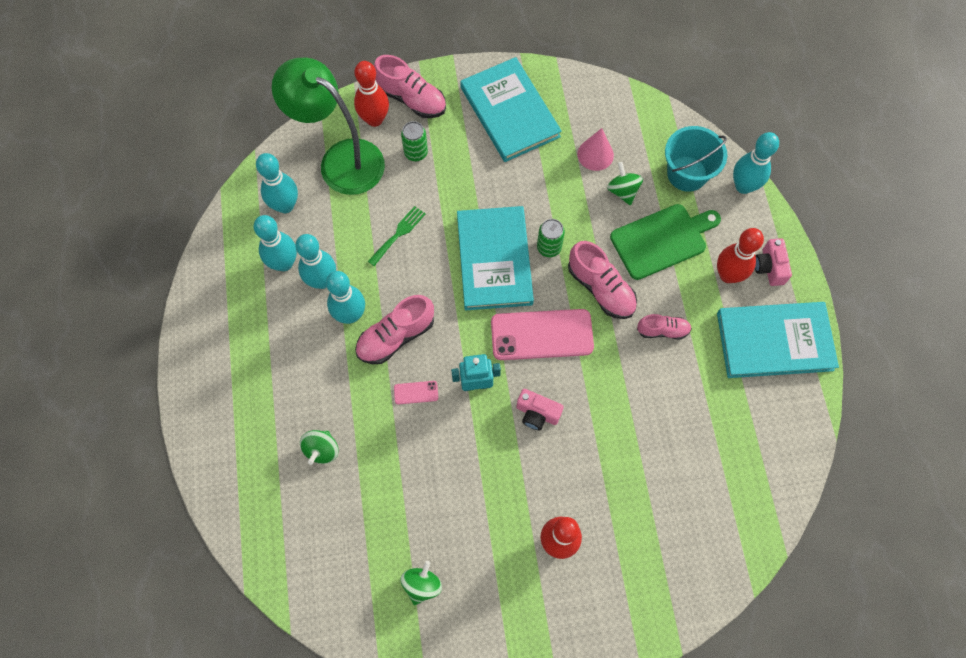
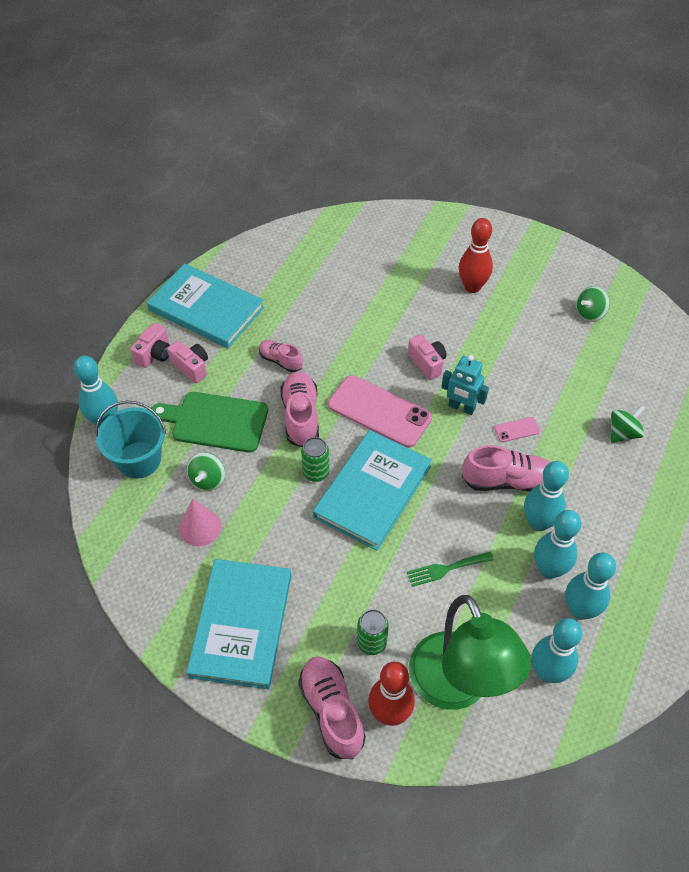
camera: 145 degrees left, 15 degrees down
(416, 392) = (516, 430): pink phone -> pink phone turned 45 degrees counterclockwise
(728, 275) = (191, 367): red bowling pin -> pink camera

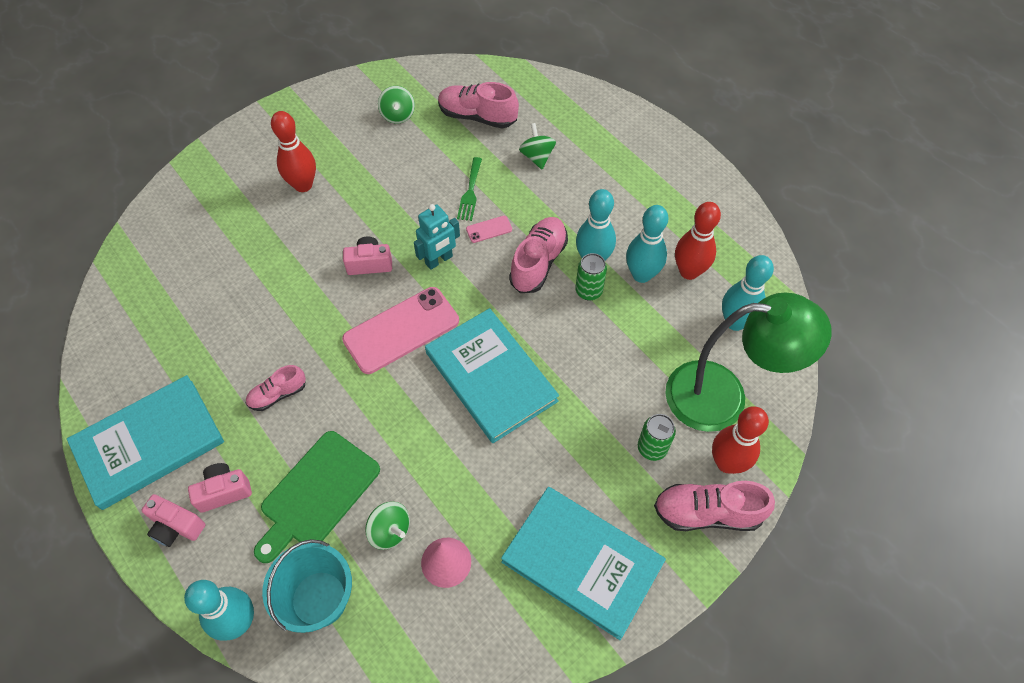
camera: 65 degrees left, 5 degrees up
(155, 354) = (176, 526): pink camera -> pink camera turned 150 degrees clockwise
(301, 416) = (363, 404): pink shoe -> pink shoe (477, 117)
(316, 473) = (441, 419): green can -> green can (588, 291)
(446, 569) = (604, 352): green fork -> green fork (470, 192)
(516, 430) = (489, 229): pink phone -> pink phone turned 60 degrees clockwise
(580, 610) = (689, 271): turquoise bowling pin -> red bowling pin

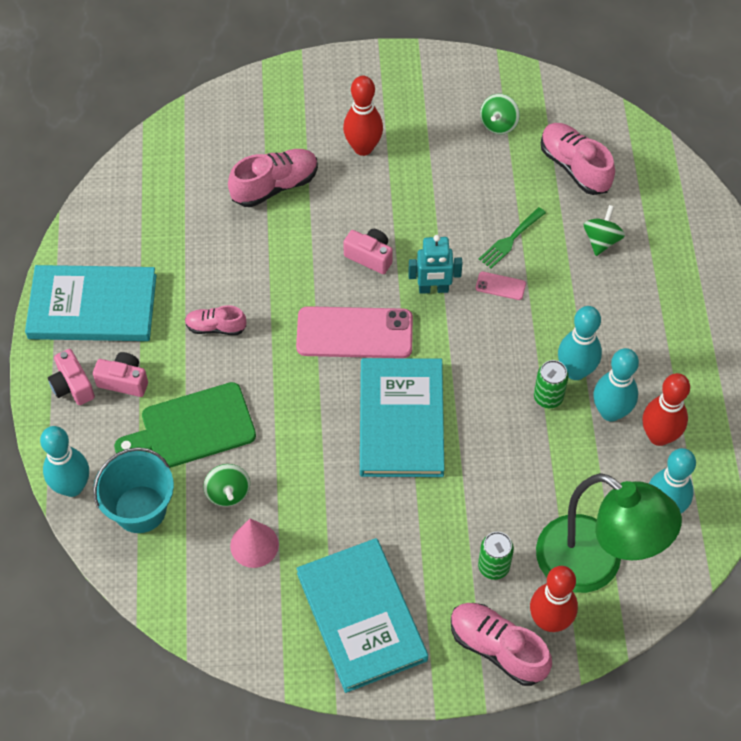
camera: 35 degrees right, 0 degrees up
(538, 263) = (522, 344): pink shoe -> pink shoe (275, 186)

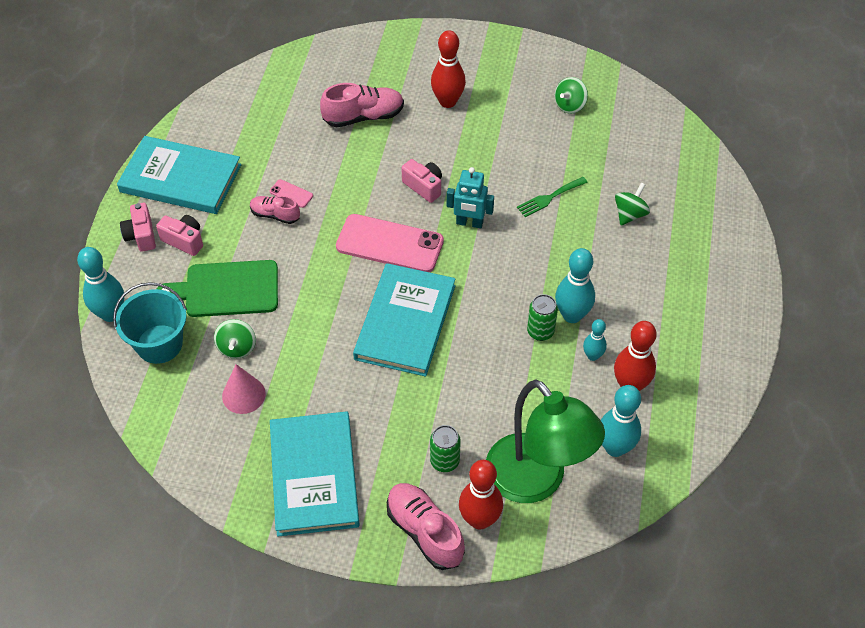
camera: 15 degrees right, 5 degrees down
(500, 286) = (528, 233): pink phone -> pink phone (291, 194)
(574, 167) = (625, 151): pink shoe -> none
(610, 412) = (592, 356): turquoise bowling pin -> turquoise bowling pin, size x0.58

